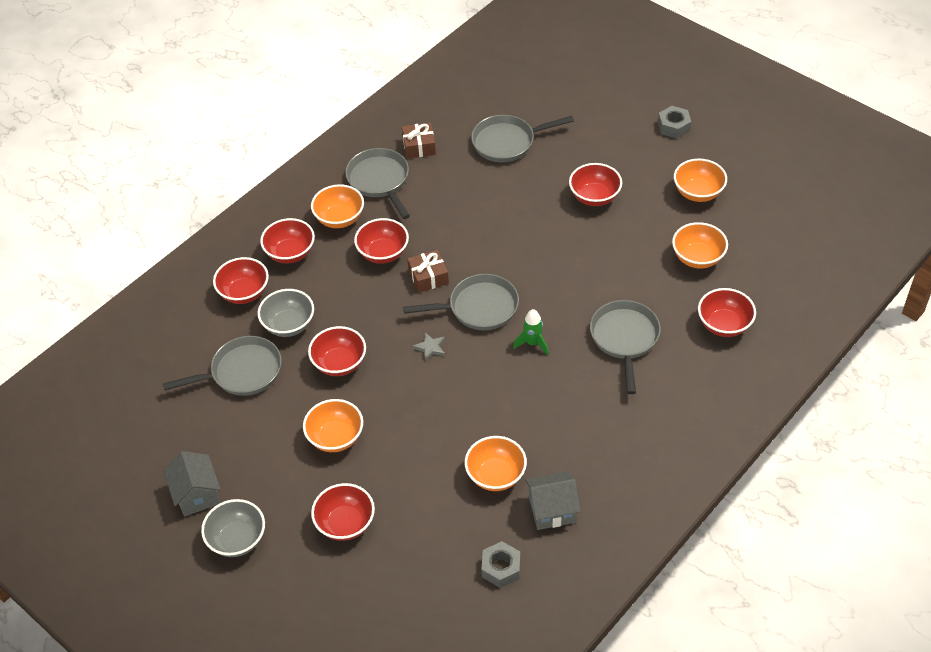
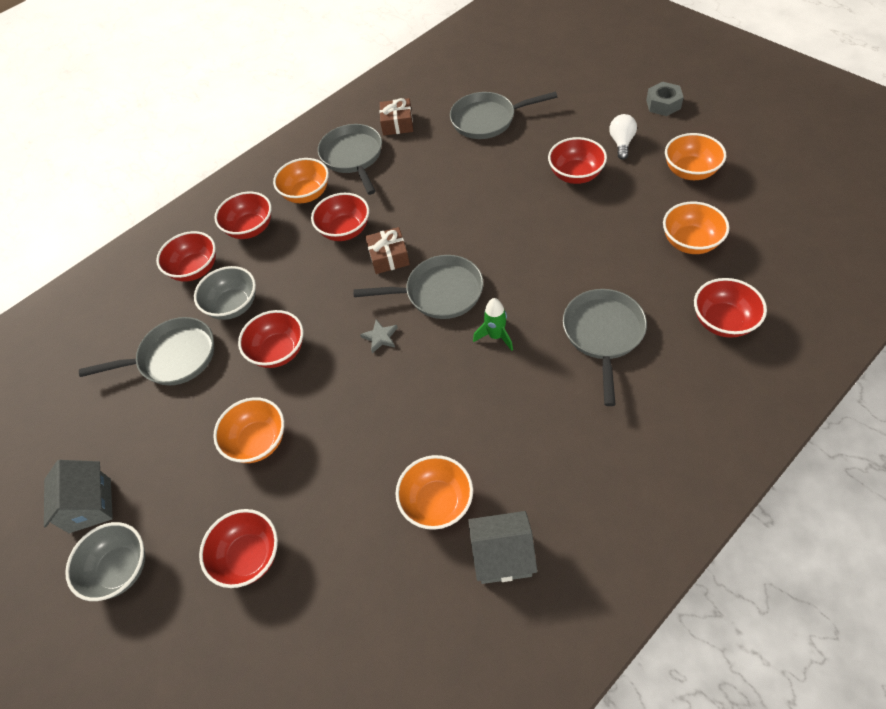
camera: 10 degrees right, 5 degrees up
(501, 568) = (430, 637): grey nut -> none
(636, 165) = (621, 143): none -> white light bulb

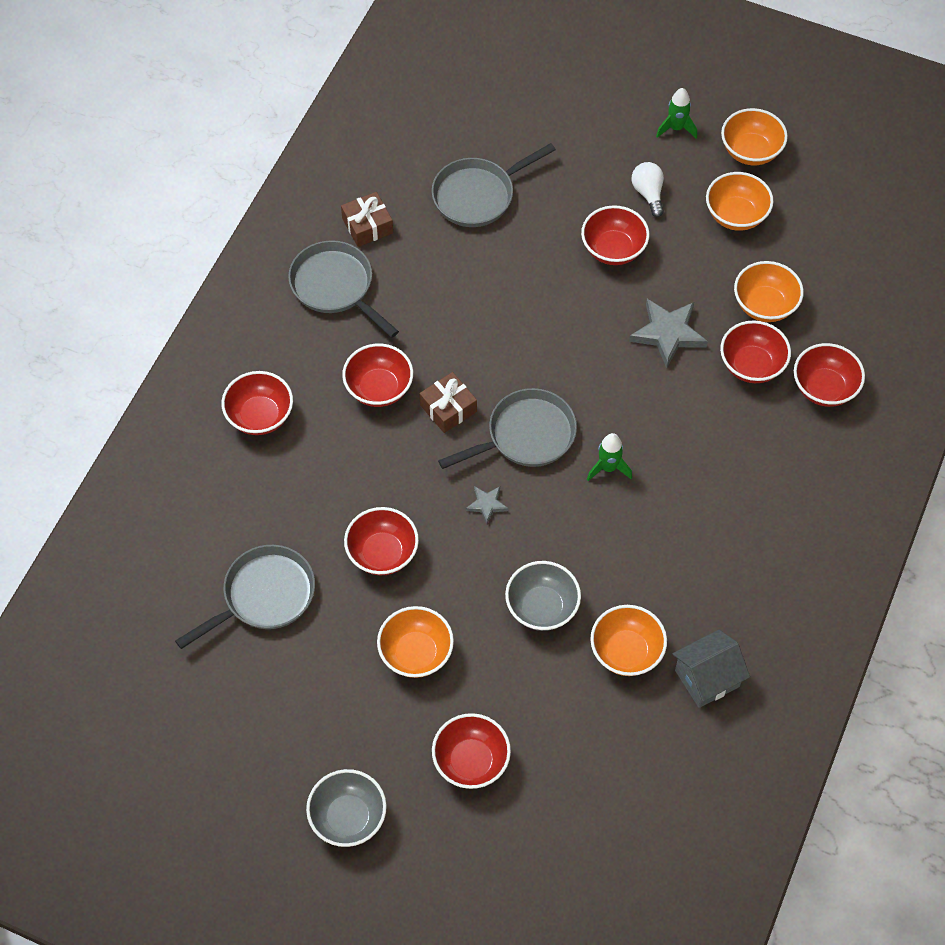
camera: 30 degrees left, 5 degrees up
(90, 505) = (274, 773): grey house -> none
(195, 269) = (222, 486): red bowl -> red bowl (751, 365)
(233, 306) = (298, 517): grey bowl -> grey bowl (542, 607)
(306, 194) = (304, 352): orange bowl -> orange bowl (750, 151)
(594, 244) = (668, 333): none -> grey star
(603, 334) = (715, 435): grey pan -> none
(663, 104) = (676, 128): grey nut -> green rocket

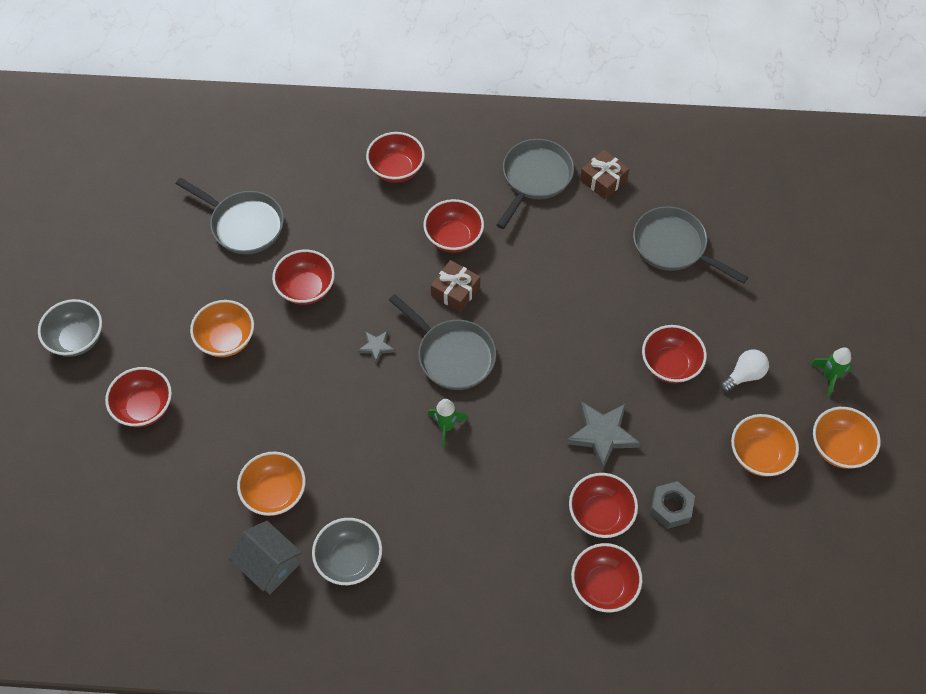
camera: 70 degrees right, 0 degrees up
(542, 607) = (295, 416): grey bowl -> grey bowl (349, 560)
(764, 305) = (671, 508): orange bowl -> grey nut

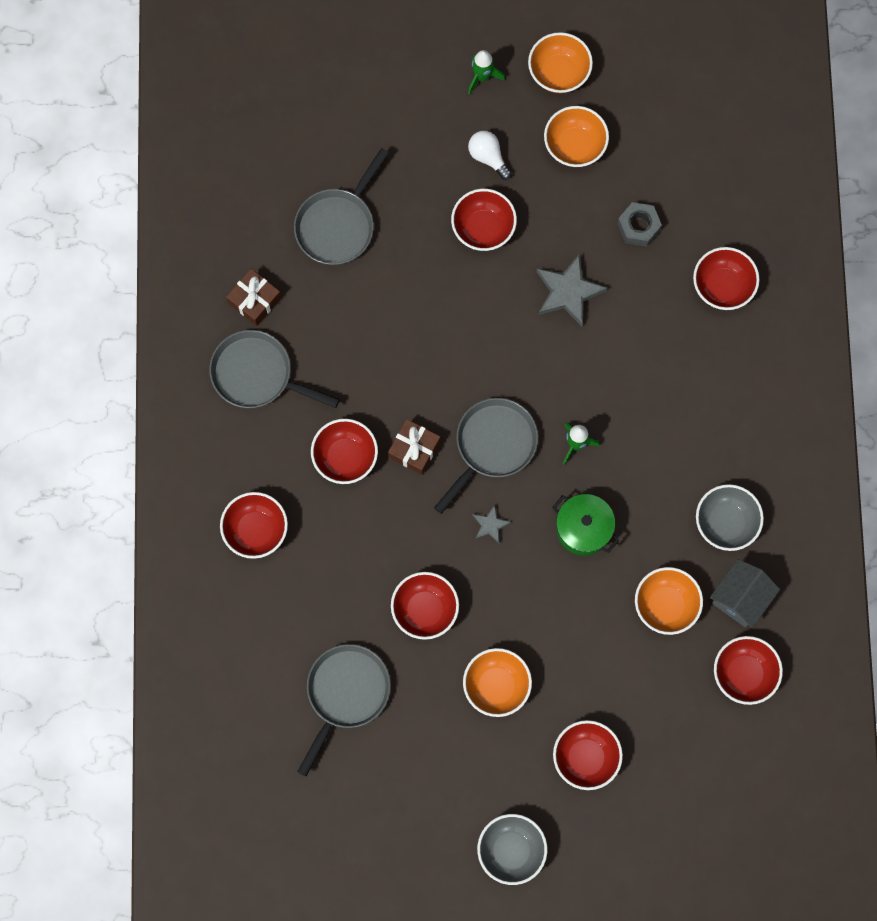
camera: 95 degrees left, 15 degrees up
(361, 426) = (583, 529): none -> green pot
(600, 514) = (652, 291): red bowl -> red bowl (744, 674)

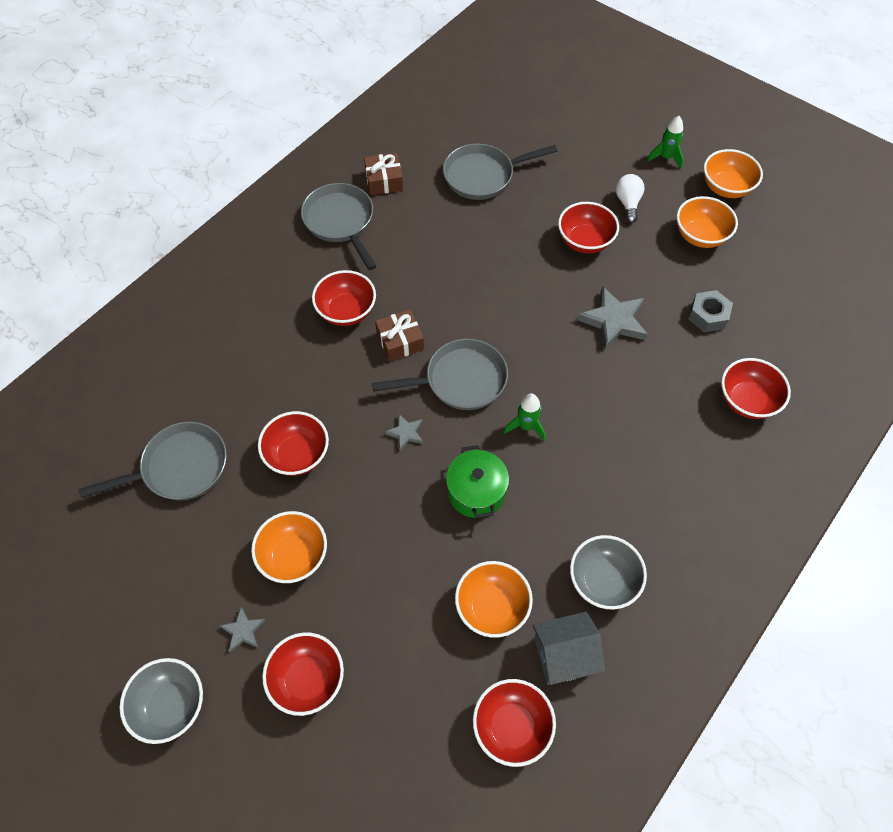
camera: 40 degrees right, 15 degrees down
(256, 530) = (238, 311): red bowl -> none
(511, 765) = (243, 631): none -> grey star

